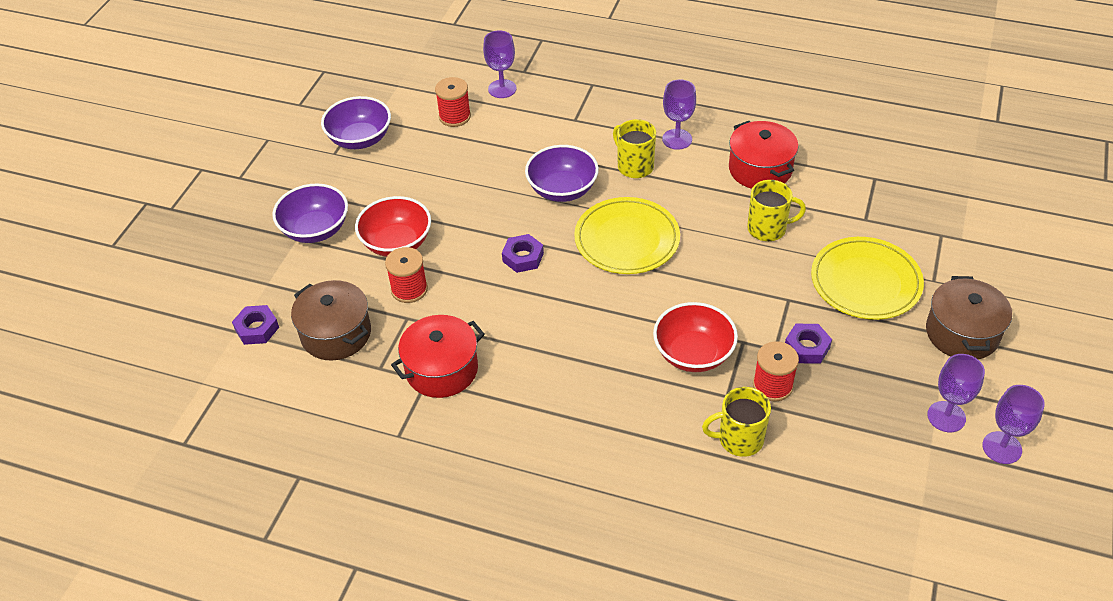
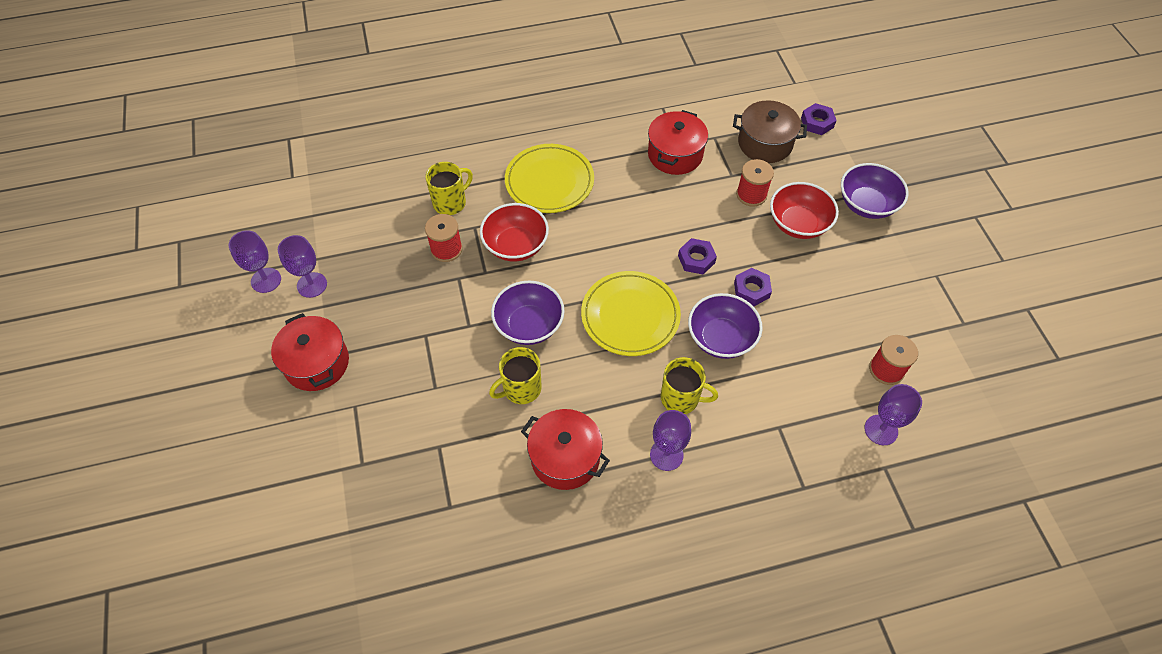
camera: 145 degrees right, 10 degrees up
(360, 139) = (934, 300): purple bowl -> purple bowl (529, 325)
(807, 347) = (435, 290): purple nut -> purple nut (751, 290)
(865, 282) = (413, 374): yellow plate -> yellow plate (549, 182)
(962, 333) = (316, 363): brown pot -> red pot

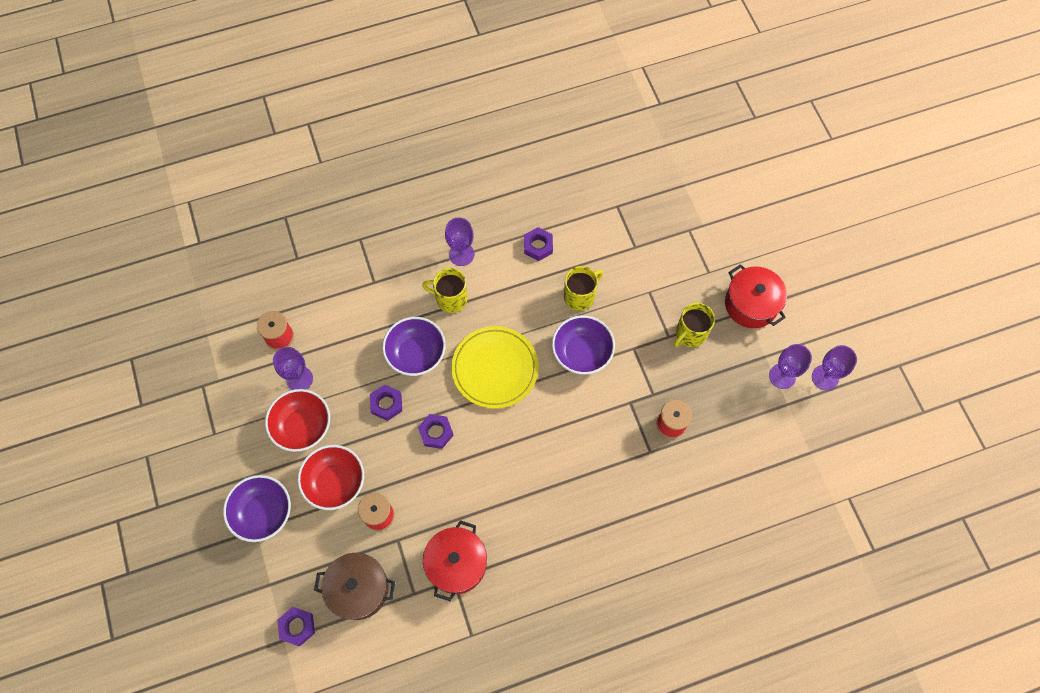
camera: 175 degrees right, 10 degrees up
(450, 202) = (680, 479): yellow mug -> yellow mug (690, 334)
(516, 245) = (607, 434): red bowl -> red bowl (302, 426)
(549, 182) = (585, 514): yellow plate -> none
(565, 458) = (538, 246): red pot -> purple nut
(881, 430) = (294, 286): purple goblet -> purple goblet (299, 379)

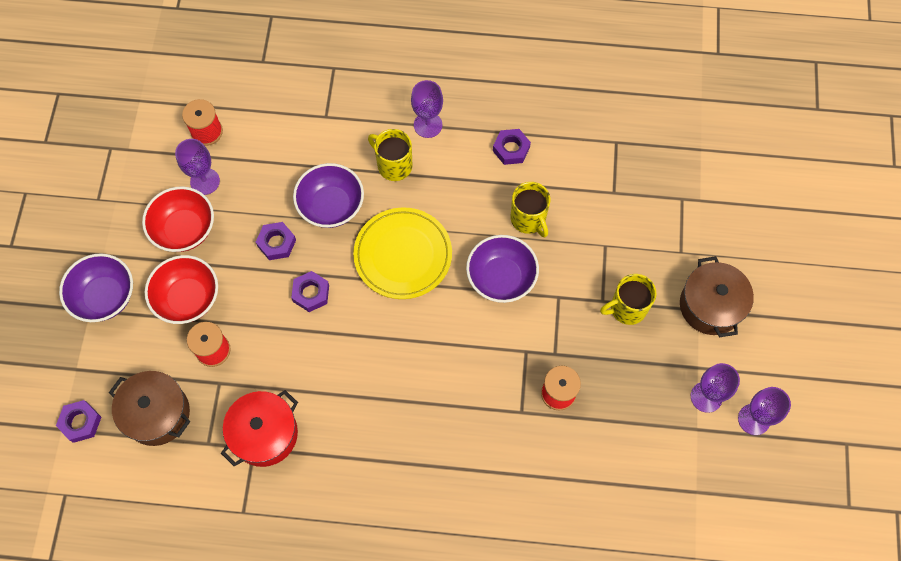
camera: 25 degrees right, 0 degrees up
(580, 296) = (528, 219): yellow mug -> yellow mug turned 75 degrees clockwise
(751, 304) = (710, 306): red pot -> brown pot

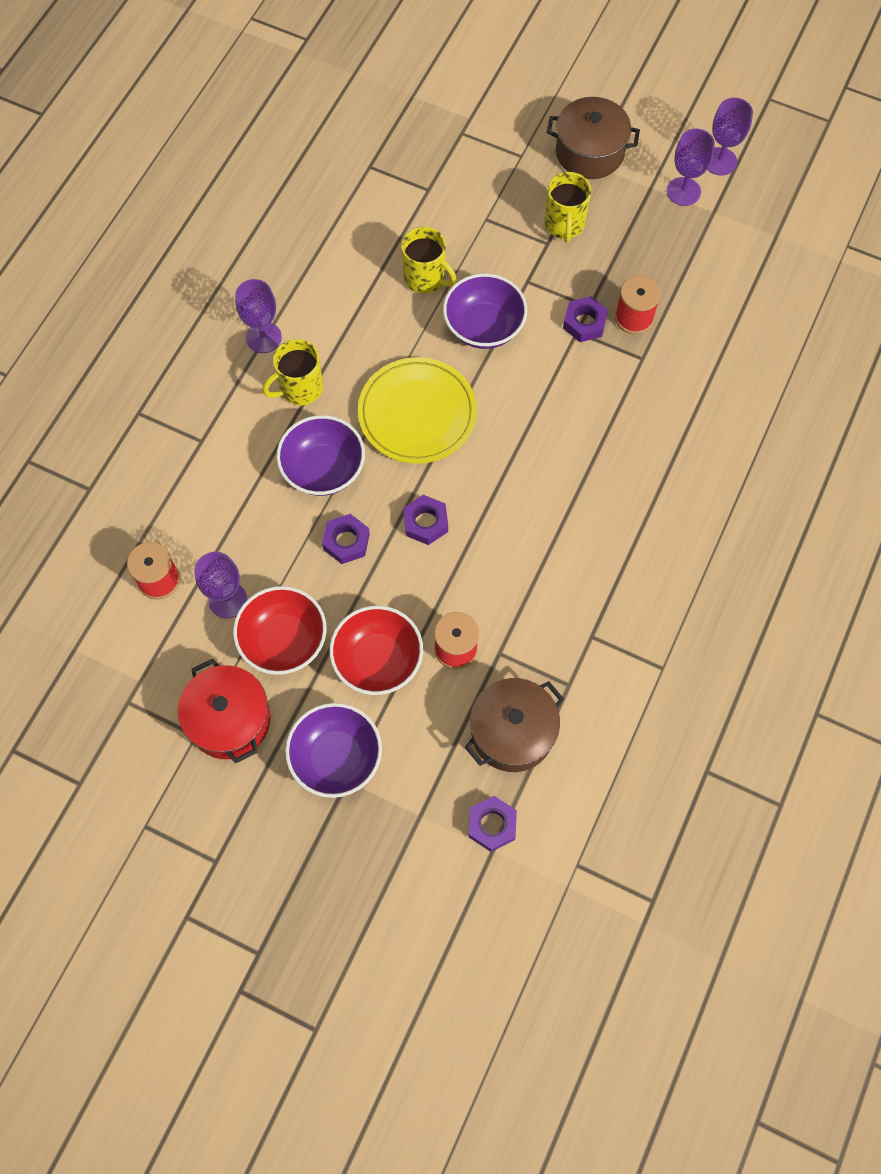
camera: 70 degrees left, 0 degrees up
(265, 434) = (579, 619): red pot -> red pot (229, 720)
(511, 149) = (333, 266): purple nut -> purple nut (584, 323)
(528, 219) = (425, 278): yellow mug -> yellow mug turned 45 degrees clockwise

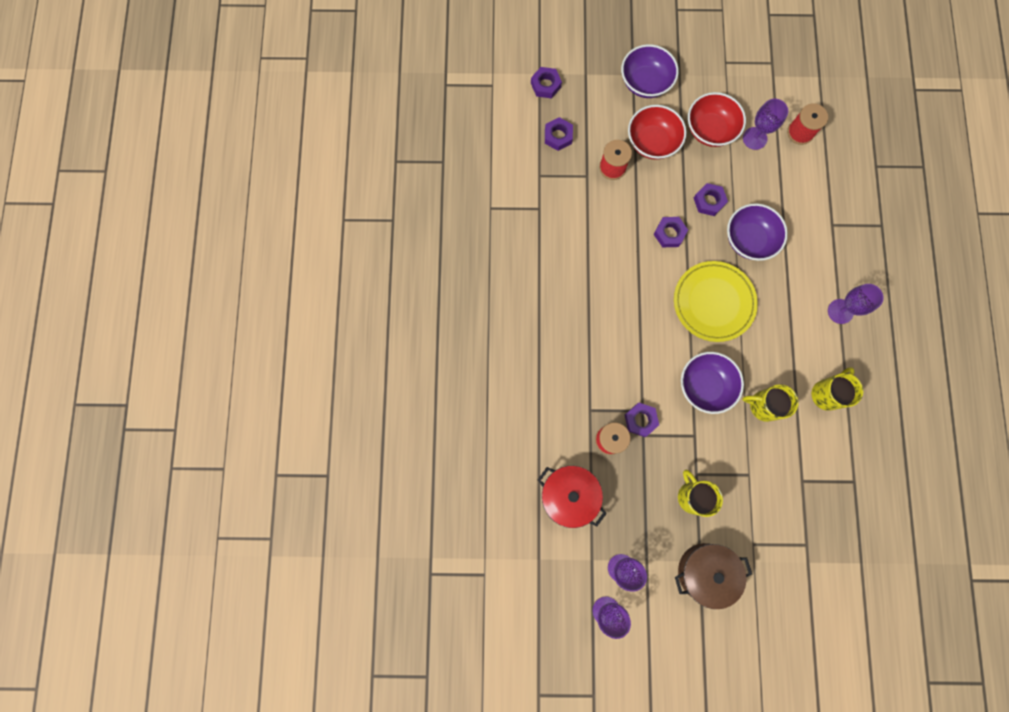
camera: 155 degrees right, 10 degrees up
(229, 720) = (713, 77): red pot -> red pot (569, 496)
(300, 388) = (795, 286): yellow mug -> yellow mug (826, 394)
(512, 732) = (558, 136): brown pot -> purple nut

